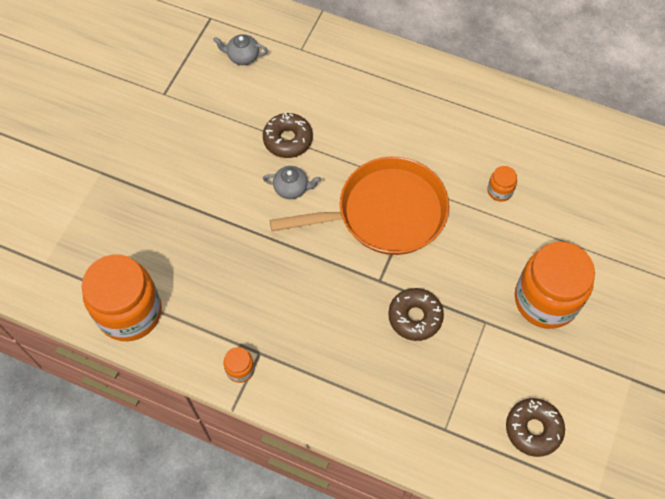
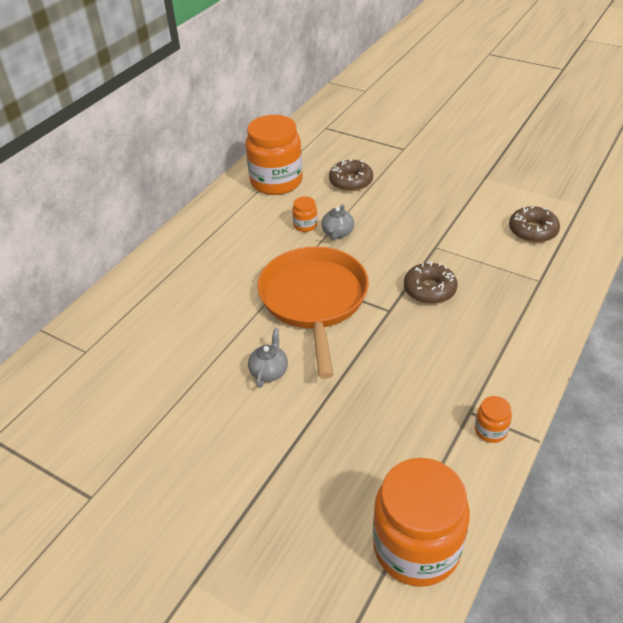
camera: 80 degrees left, 20 degrees down
(242, 57) = (70, 407): grey teapot -> grey teapot (337, 233)
(288, 140) = (204, 371): brown donut -> brown donut (351, 181)
(546, 300) = (415, 211): orange jar -> orange jar (276, 181)

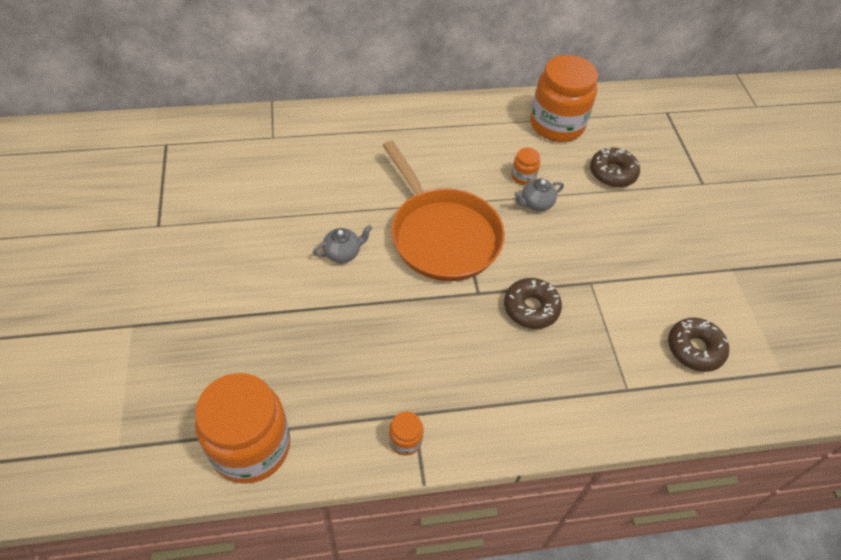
camera: 45 degrees right, 10 degrees up
(314, 300) = (442, 235): orange pan -> orange pan turned 105 degrees clockwise

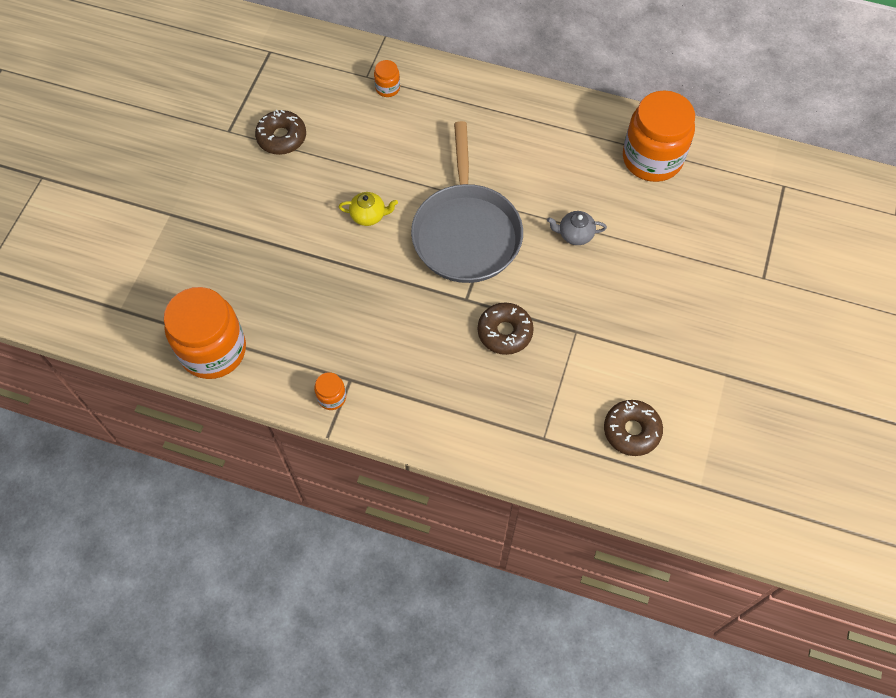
camera: 30 degrees right, 10 degrees up
(343, 253) = (369, 216): grey teapot -> yellow teapot
(442, 235) = (466, 233): orange pan -> grey pan
(523, 176) = (580, 202): orange jar -> orange jar (387, 88)
(612, 173) = (674, 232): brown donut -> brown donut (282, 137)

